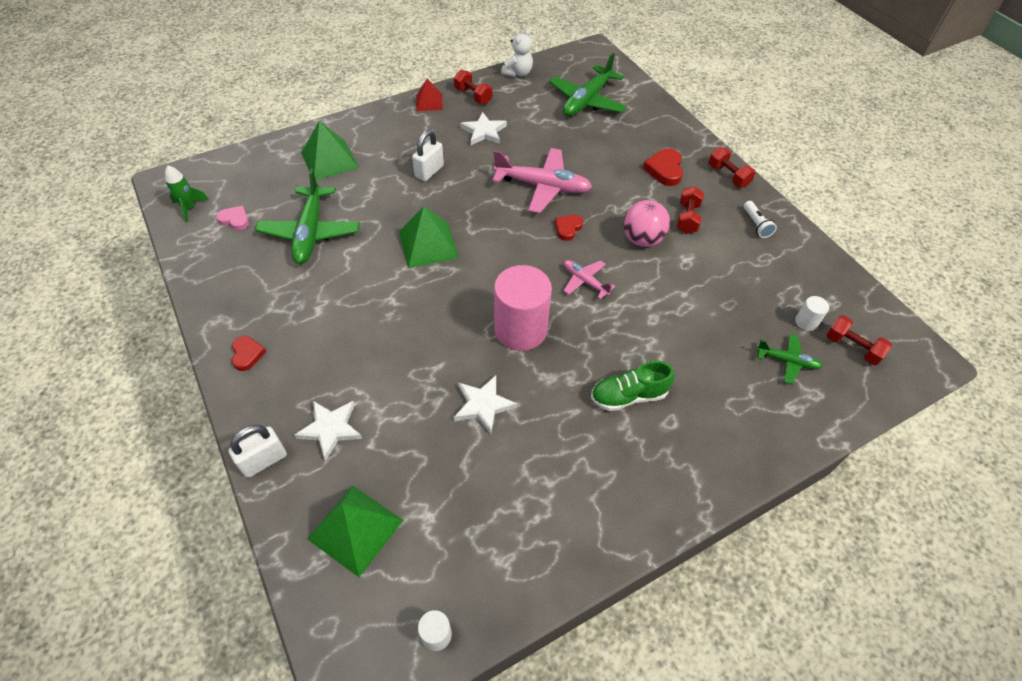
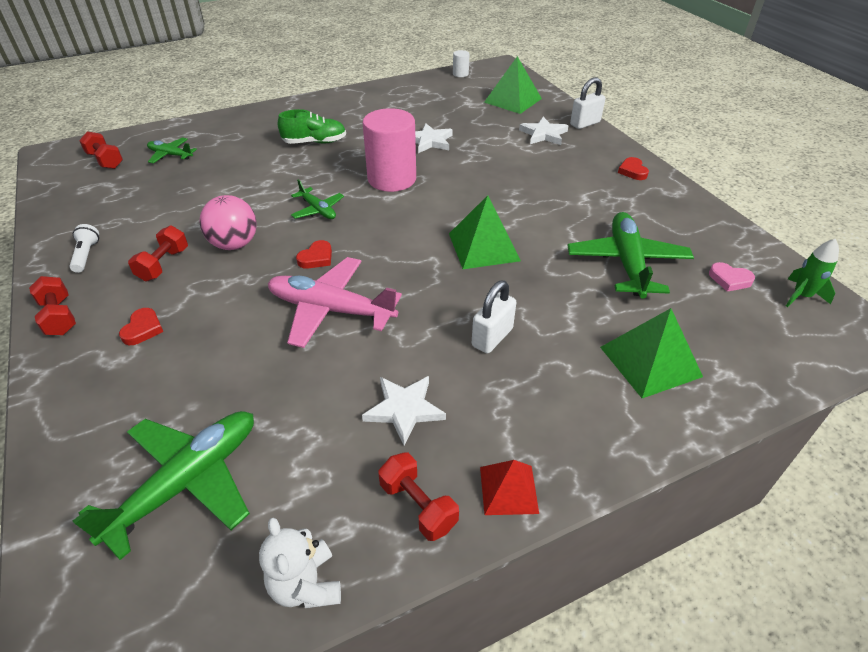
camera: 175 degrees left, 10 degrees down
(518, 73) = (306, 584): white teddy bear -> white teddy bear turned 60 degrees counterclockwise
(585, 281) = (318, 210): pink plane -> green plane
(665, 170) = (143, 329): red heart -> red heart, size x0.66
(806, 322) = (126, 176): white cylinder -> none

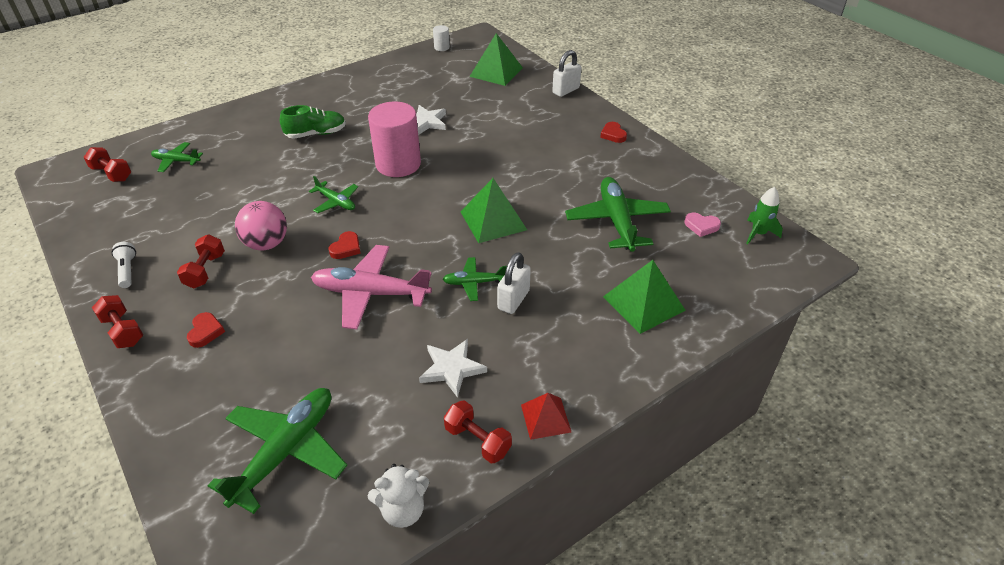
camera: 10 degrees left, 0 degrees up
(306, 584) = (403, 510): white teddy bear -> white teddy bear turned 75 degrees counterclockwise
(449, 312) = (474, 283): none -> green plane
(543, 134) = (530, 105): white star -> none

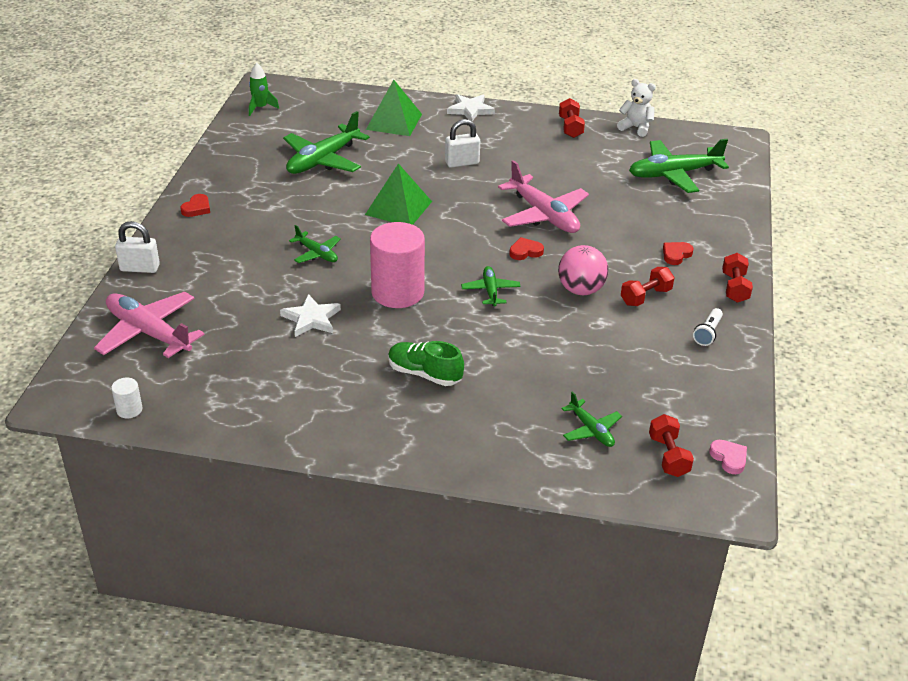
camera: 135 degrees left, 5 degrees down
(451, 369) = (545, 156): white star -> white star (470, 110)
(474, 283) = (471, 183): green plane -> green plane (317, 253)
(496, 72) = (148, 332): green pyramid -> pink plane
(545, 418) = (525, 116): red pyramid -> none
(701, 226) = (281, 129): pink heart -> pink heart (729, 458)

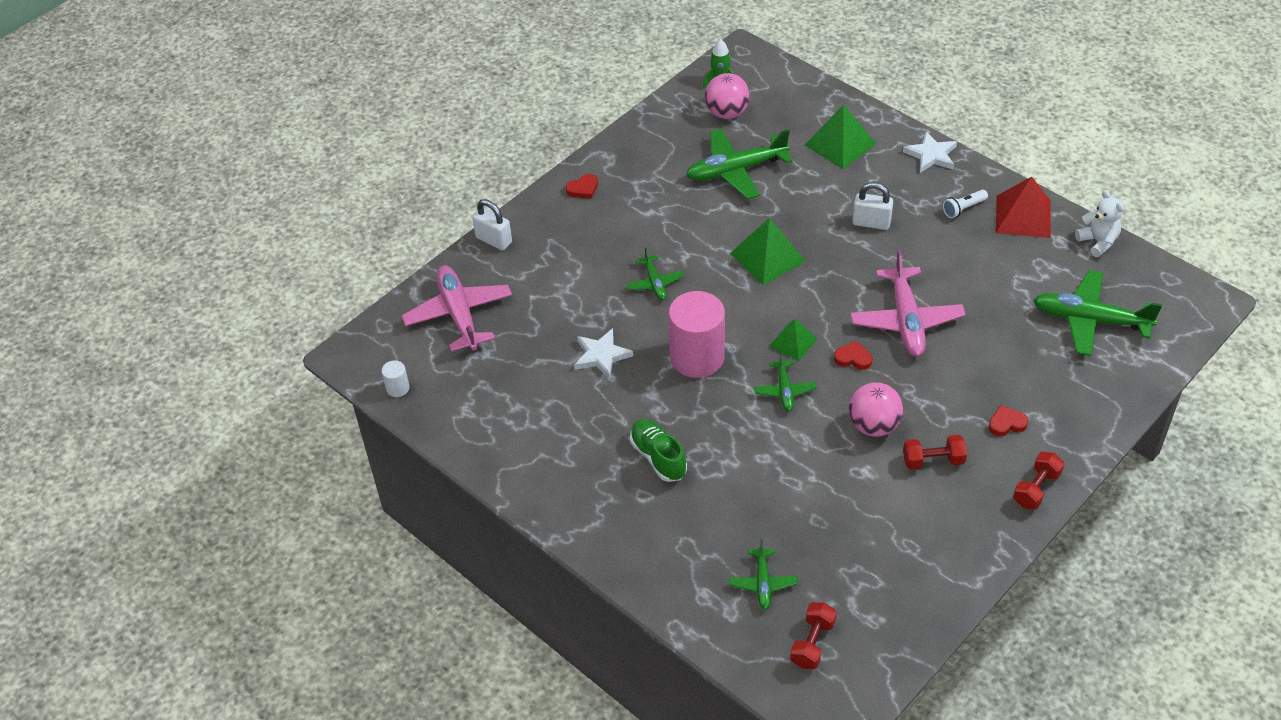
camera: 35 degrees right, 10 degrees up
(283, 126) = (727, 113): none -> pink ball
(468, 256) = (793, 342): none -> green pyramid
(490, 291) = (784, 391): green plane -> green plane turned 150 degrees clockwise
(570, 127) = (1023, 216): red dumbbell -> red pyramid
(708, 333) = (962, 529): white flashlight -> white flashlight (963, 209)
(729, 458) = (867, 672): pink heart -> none

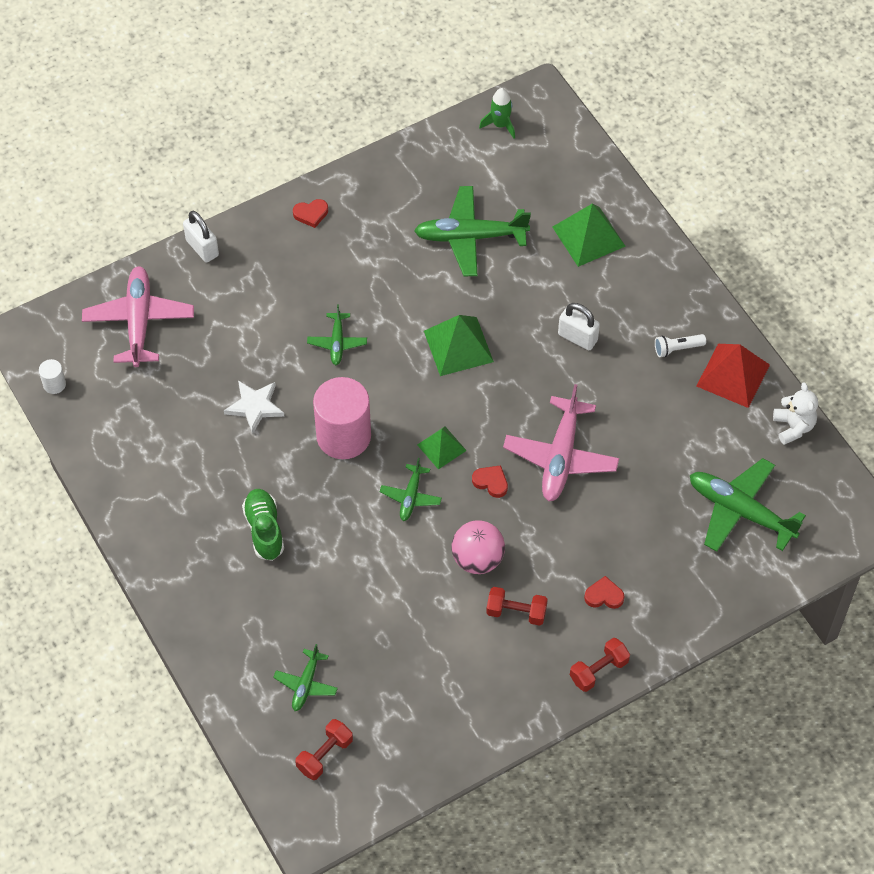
camera: 15 degrees right, 10 degrees up
(727, 113) = (490, 165): pink ball -> none
(931, 155) = (675, 276): white star -> none

